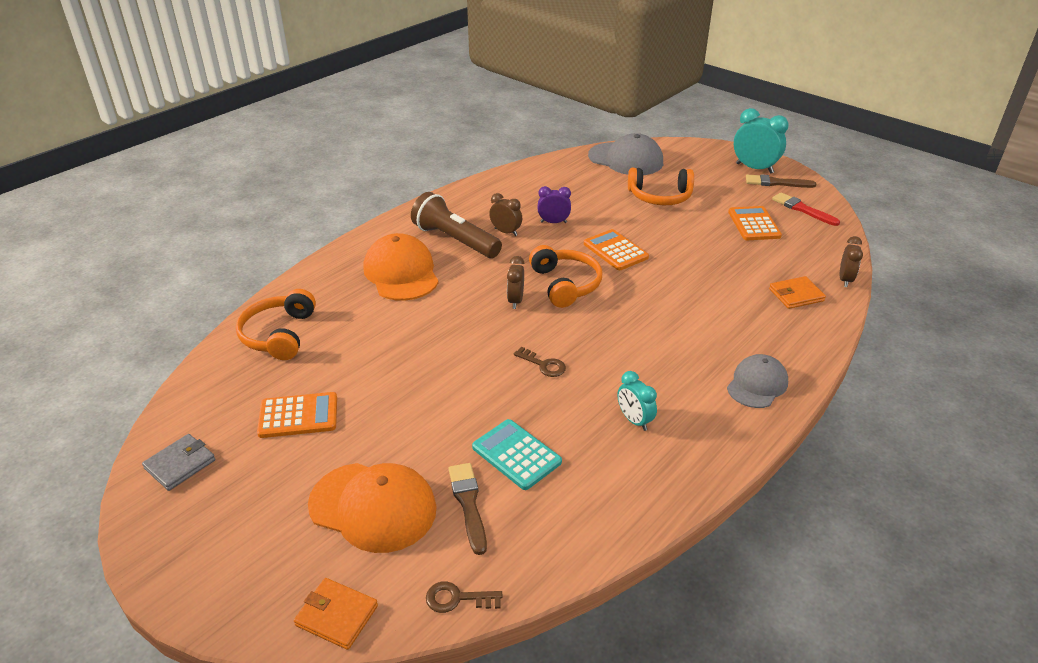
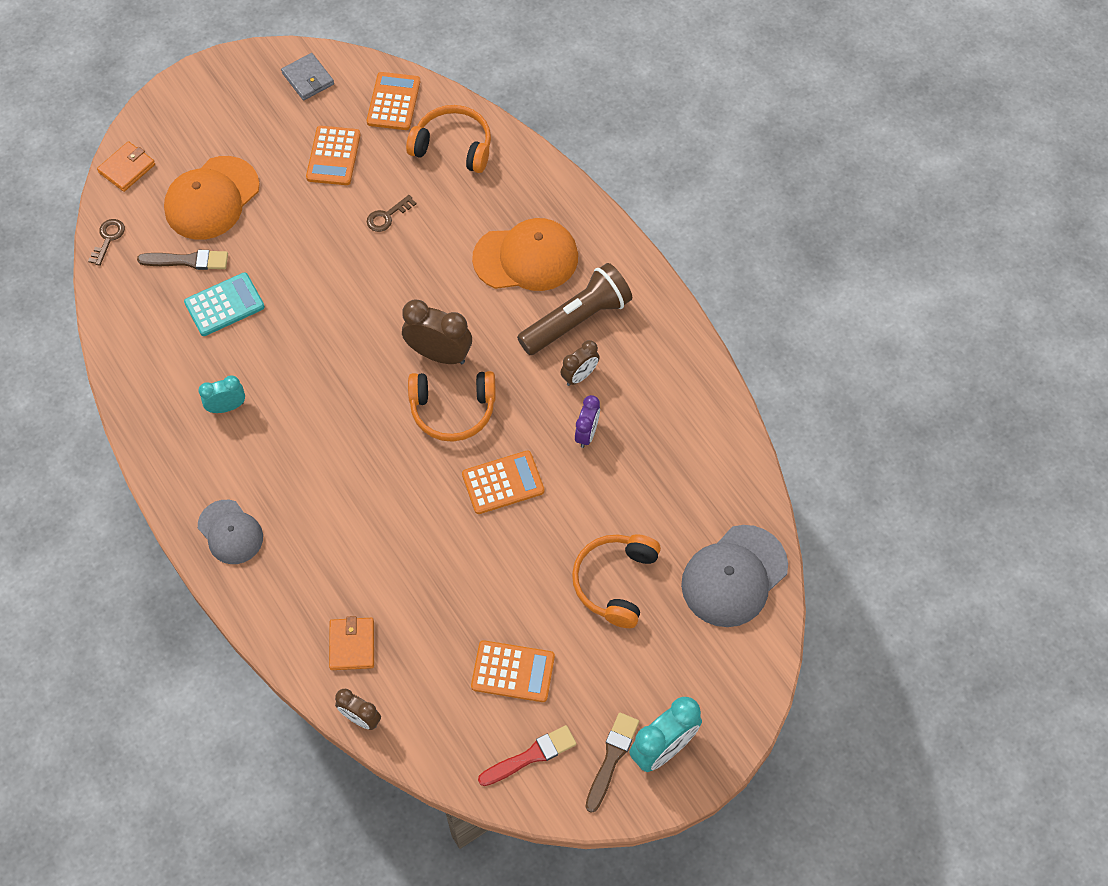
camera: 105 degrees right, 25 degrees up
(219, 386) = (393, 102): none -> orange calculator
(515, 301) = (439, 354): brown clock -> brown clock, size x1.65
(543, 365) = (329, 354): brown key -> brown key (387, 216)

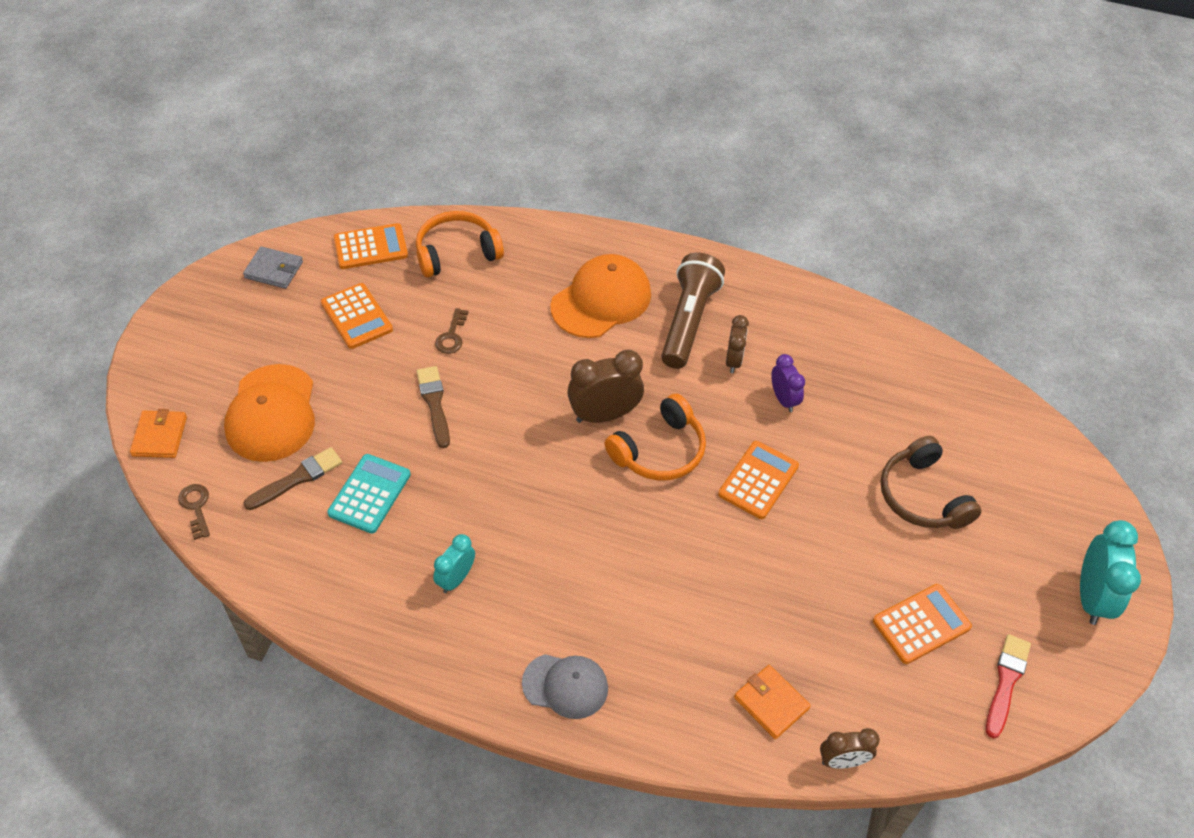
camera: 40 degrees left, 10 degrees down
(393, 102) = (371, 247): orange calculator -> orange calculator turned 105 degrees clockwise
(611, 758) = (1065, 635): brown brush -> brown brush (434, 403)
(615, 582) = (922, 496): orange headphones -> brown headphones
(734, 576) = (999, 431): grey cap -> none

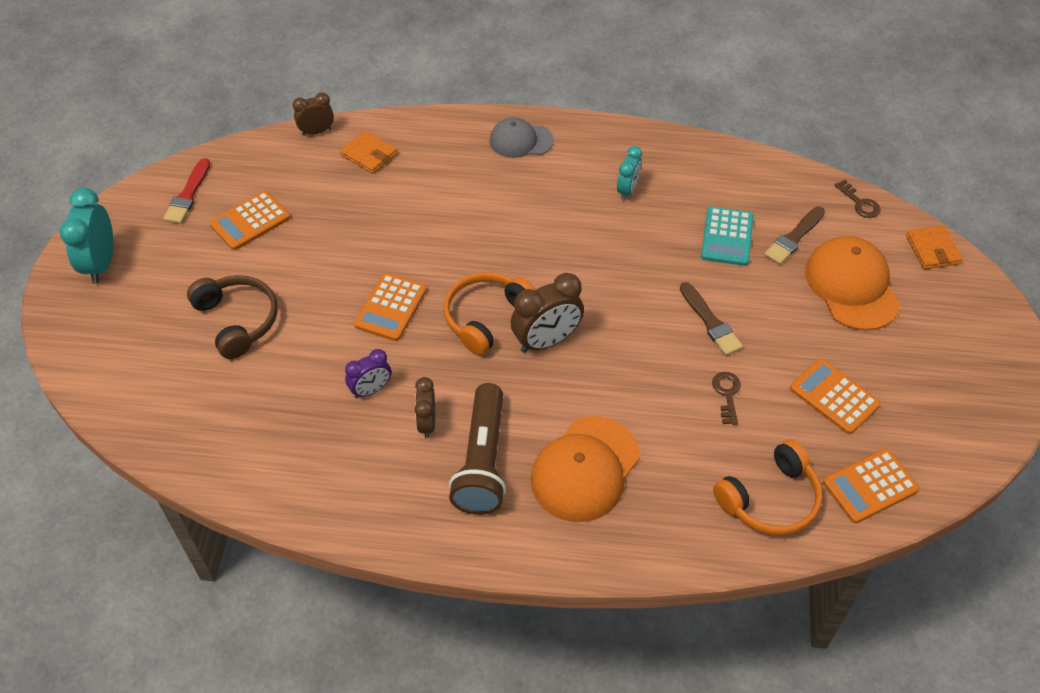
camera: 170 degrees right, 0 degrees up
(274, 270) = (954, 434): grey wallet -> none
(783, 399) = (371, 390): purple clock -> purple clock turned 90 degrees counterclockwise

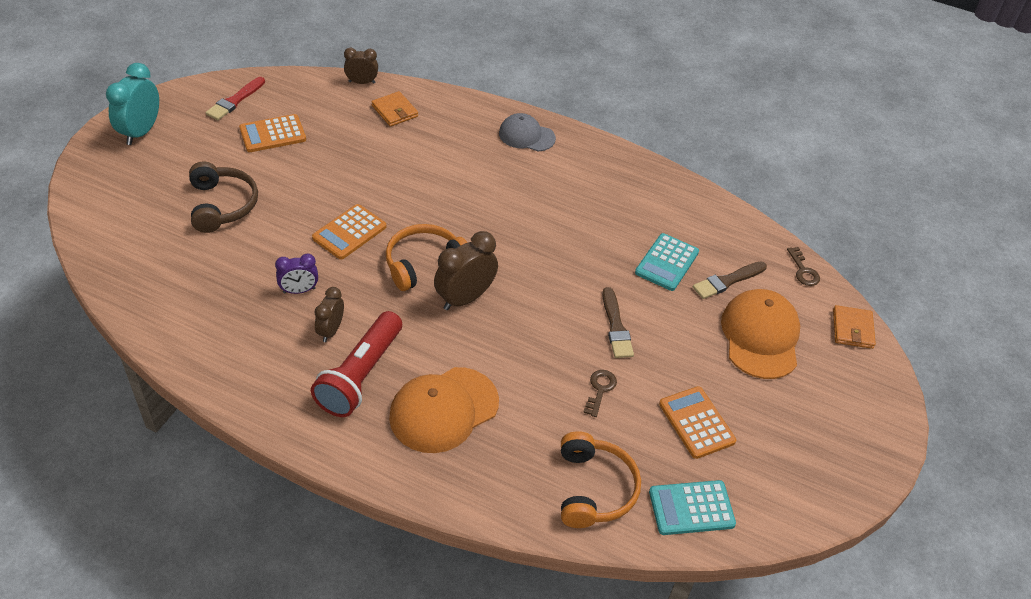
camera: 15 degrees right, 5 degrees down
(482, 461) = (360, 375): brown flashlight -> red flashlight
(546, 341) = (465, 298): brown clock -> brown clock turned 150 degrees clockwise
(627, 190) = (598, 200): turquoise clock -> none
(770, 499) = (594, 489): orange headphones -> orange headphones turned 75 degrees counterclockwise
(870, 486) = (691, 508): orange calculator -> turquoise calculator

